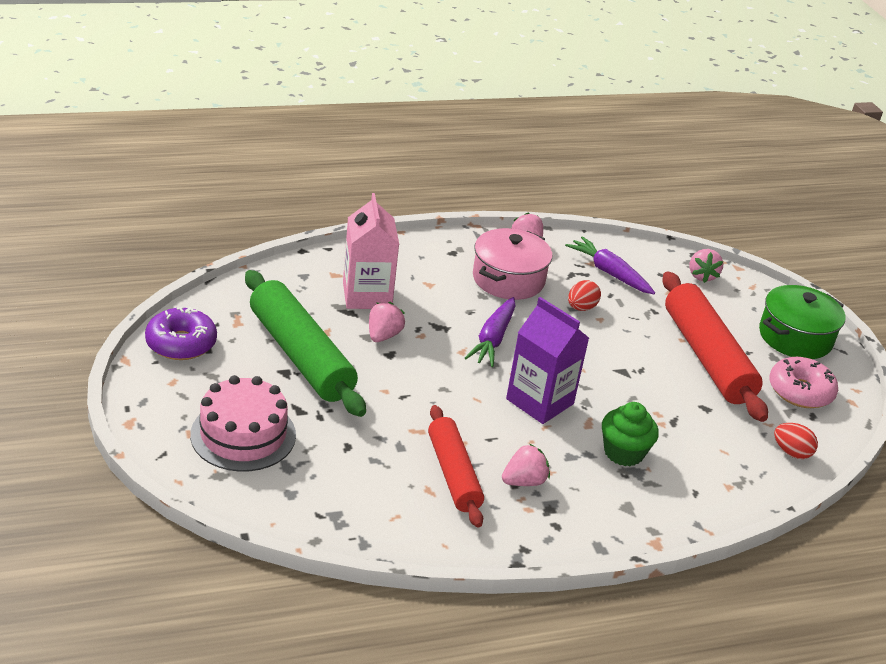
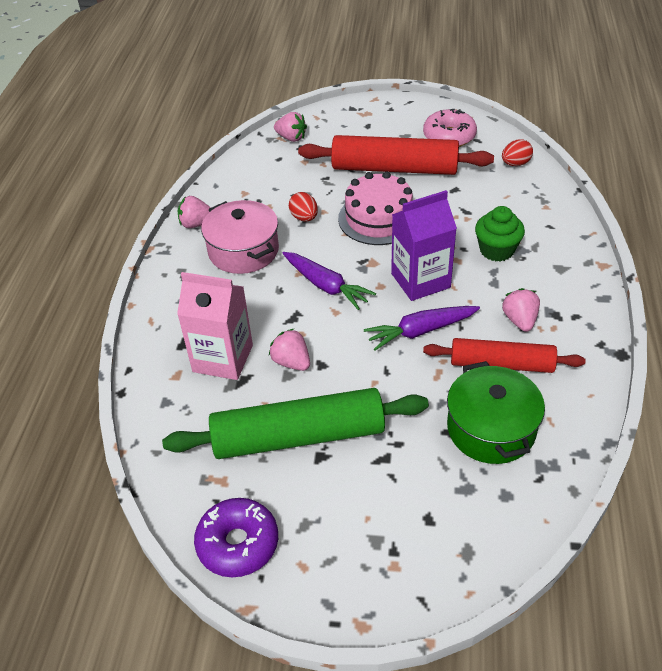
camera: 60 degrees left, 10 degrees up
(243, 435) = (410, 516): pink cake -> pink cake (378, 218)
(609, 273) = (263, 187): purple carrot -> purple carrot (420, 331)
(795, 337) = (386, 117): green pot -> green pot (491, 428)

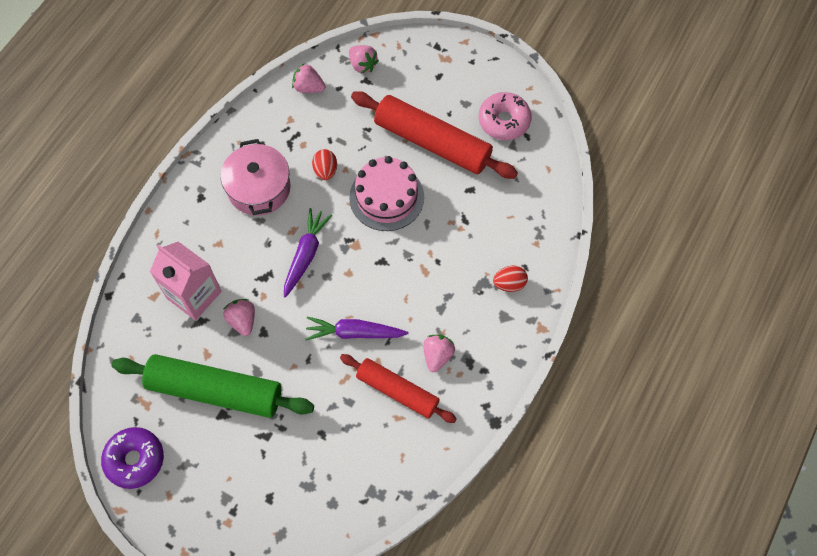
camera: 20 degrees right, 20 degrees up
(197, 224) = (235, 141): pink strawberry -> pink strawberry (308, 87)
(326, 286) = (306, 255): purple carrot -> purple carrot turned 135 degrees counterclockwise
(420, 280) = (383, 281): purple carton -> none
(491, 428) = (355, 445): green pot -> none
(496, 250) = (464, 275): green cupcake -> none
(515, 164) = (542, 180): red egg -> red egg (509, 284)

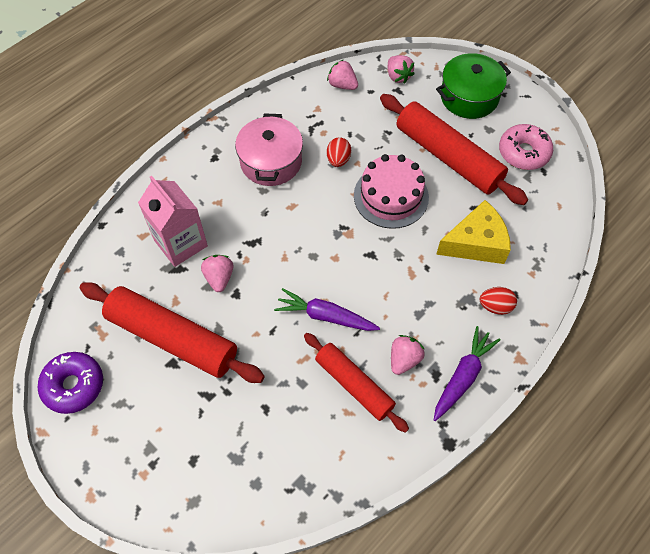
camera: 15 degrees right, 5 degrees down
(215, 390) = (173, 338): green rolling pin -> red rolling pin
(306, 255) = (298, 231): purple carrot -> purple carrot (463, 376)
(438, 72) = (469, 97): none -> green pot
(478, 226) = (476, 243): none -> yellow cheese

